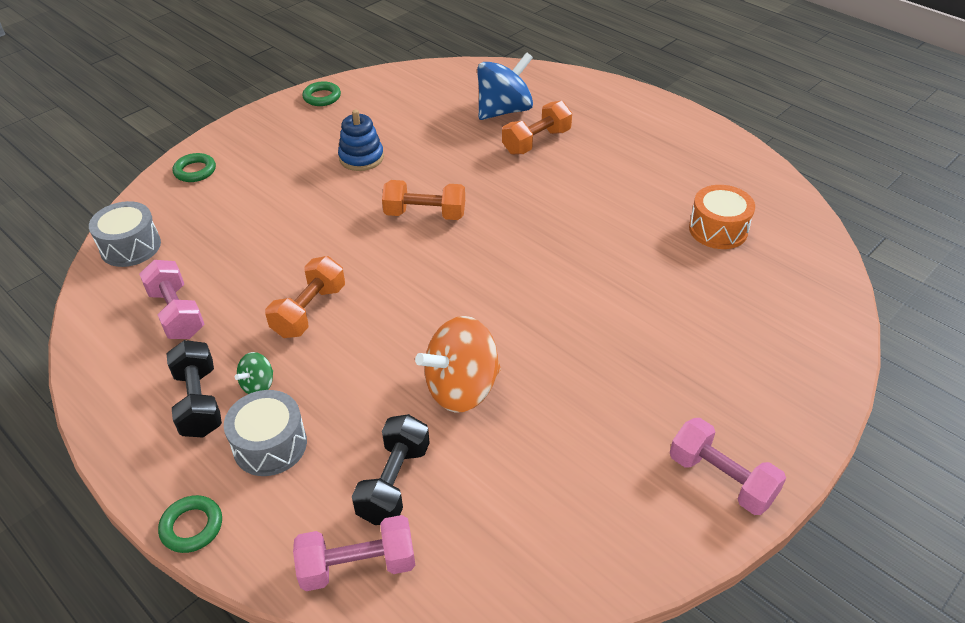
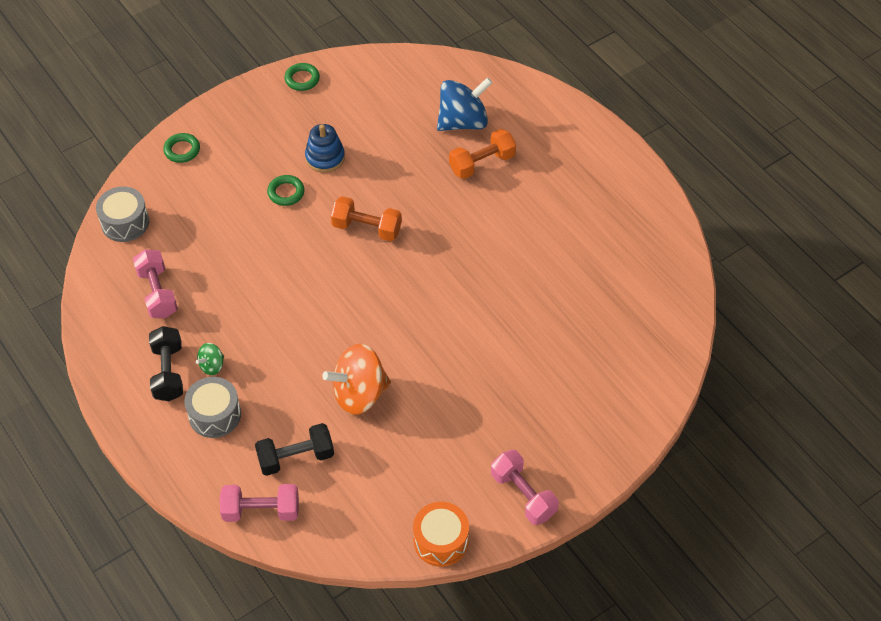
camera: 10 degrees right, 10 degrees up
(192, 527) = (156, 465): green ring -> green ring (286, 192)
(309, 311) = (258, 307): orange dumbbell -> none
(394, 482) = (296, 457): black dumbbell -> black dumbbell turned 45 degrees clockwise
(718, 229) = (606, 284): orange drum -> orange drum (441, 541)

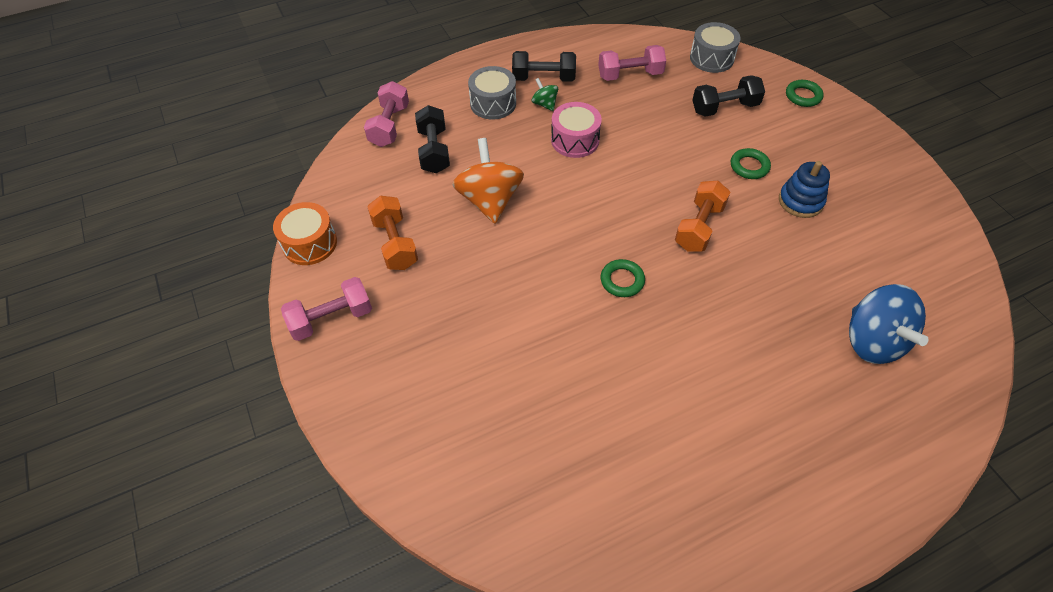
camera: 100 degrees right, 0 degrees up
(205, 211) = (724, 108): none -> black dumbbell
(265, 332) = (575, 140): none -> pink drum
(302, 79) = (919, 192): green ring -> green ring (622, 280)
(482, 163) = (801, 351): orange dumbbell -> orange dumbbell (395, 243)

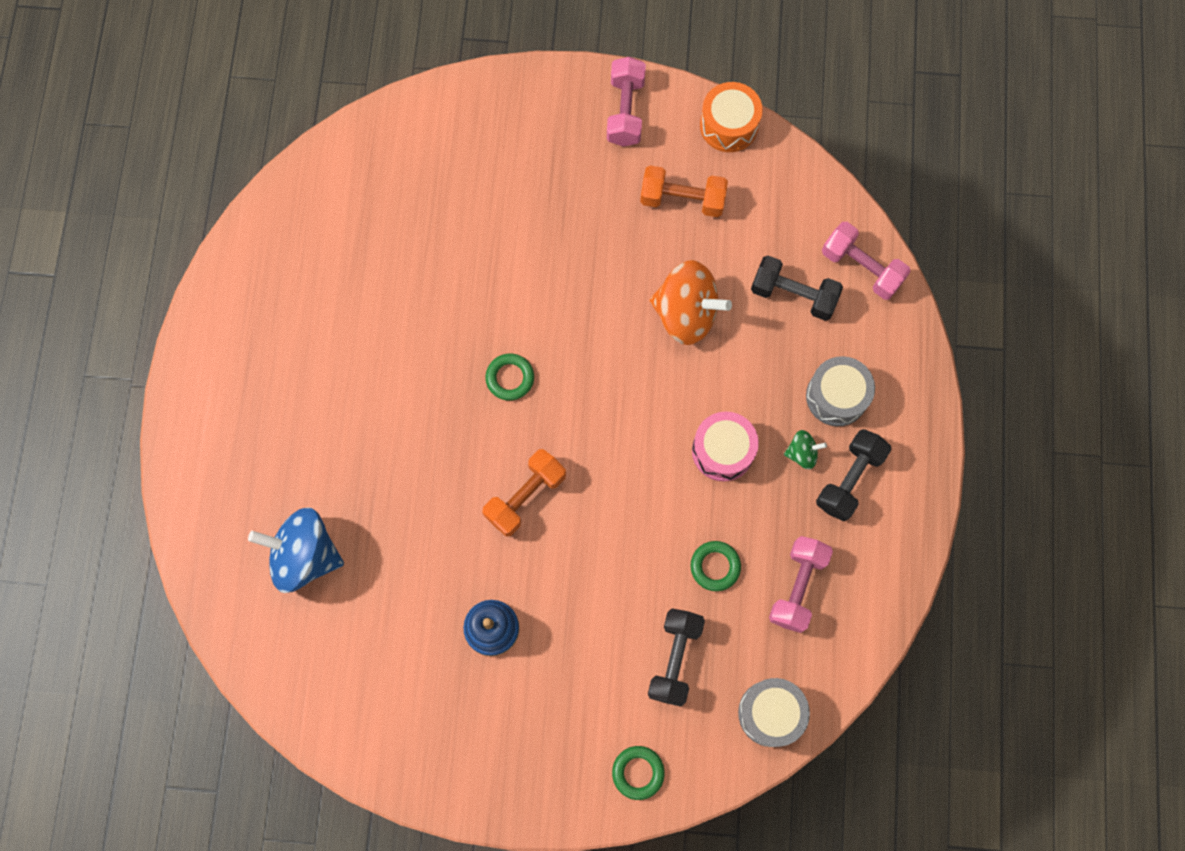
camera: 120 degrees right, 20 degrees up
(699, 227) = (525, 496): orange dumbbell -> orange dumbbell turned 75 degrees clockwise
(749, 166) = (570, 613): green ring -> green ring (715, 566)

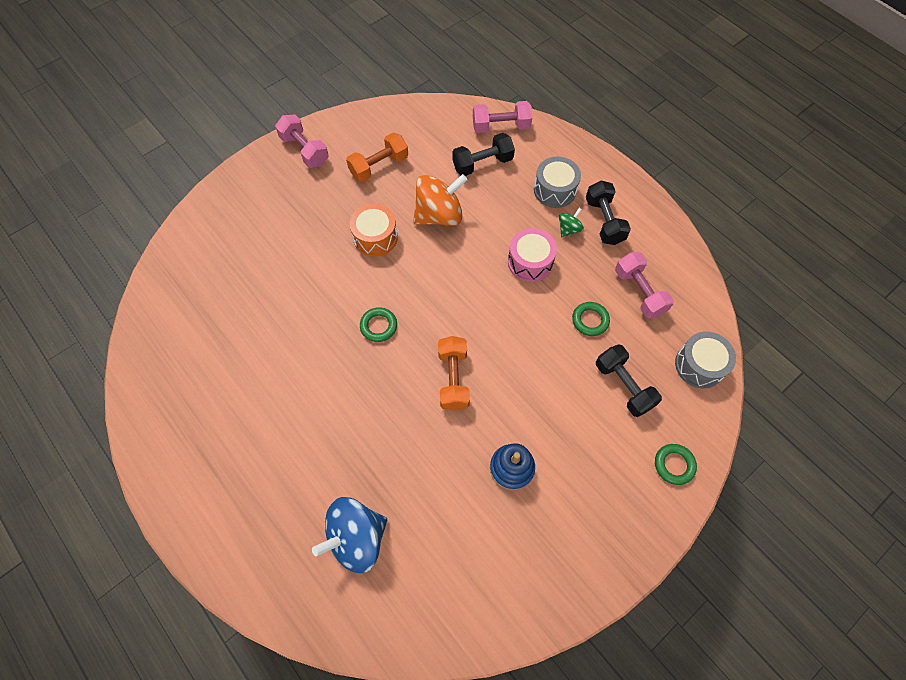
camera: 45 degrees left, 10 degrees down
(729, 125) = (366, 117): orange drum -> orange drum (375, 237)

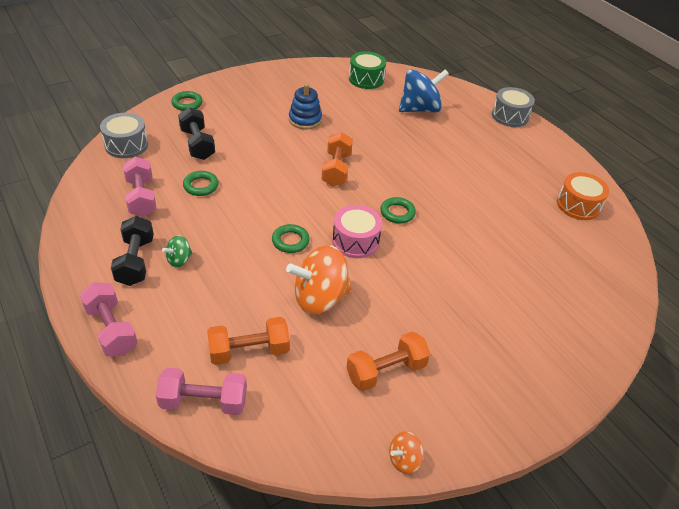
camera: 175 degrees left, 20 degrees down
(304, 150) = (488, 413): pink dumbbell -> pink dumbbell (111, 329)
(363, 114) = (404, 460): none -> orange spinning top
(375, 237) = (396, 287): orange drum -> orange drum (578, 205)
(444, 604) = (366, 79): none -> green drum
(478, 268) = (290, 241): none -> green ring
(482, 163) = (249, 351): black dumbbell -> orange dumbbell
(530, 262) = (235, 238): pink drum -> pink drum (355, 241)
(555, 190) = (173, 303): grey drum -> grey drum (510, 116)

